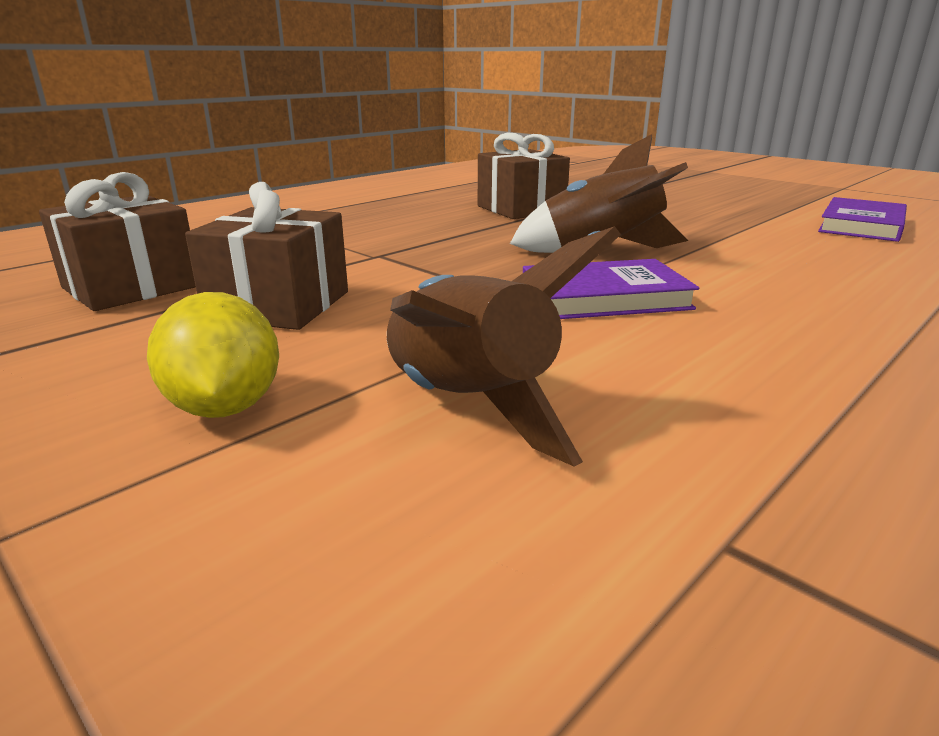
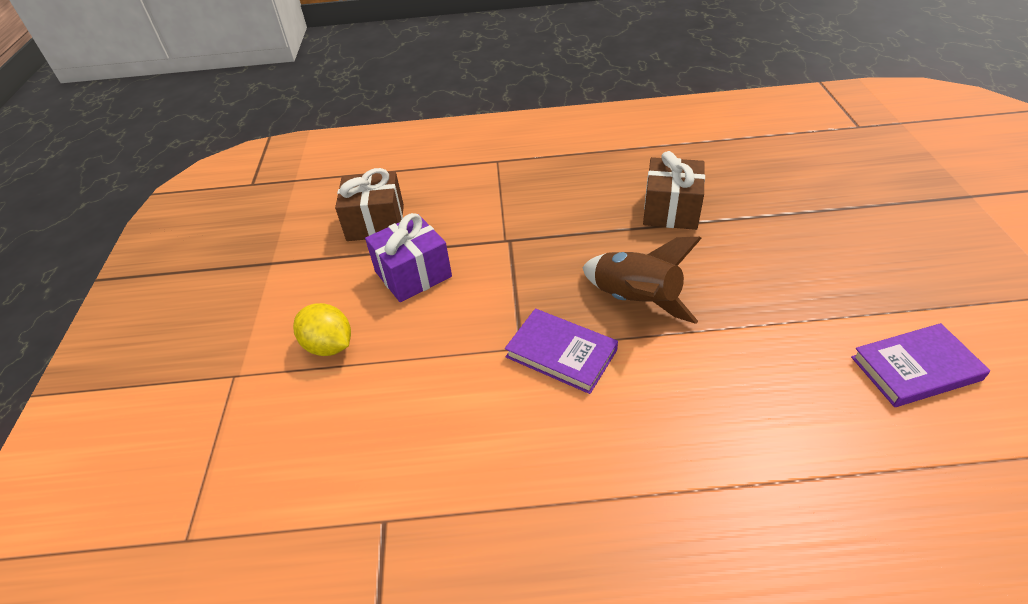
camera: 45 degrees right, 20 degrees up
(225, 407) = (329, 346): yellow lemon -> yellow lemon turned 75 degrees counterclockwise
(279, 305) = (413, 274): brown gift -> purple gift
(466, 406) = (397, 399): brown rocket -> none

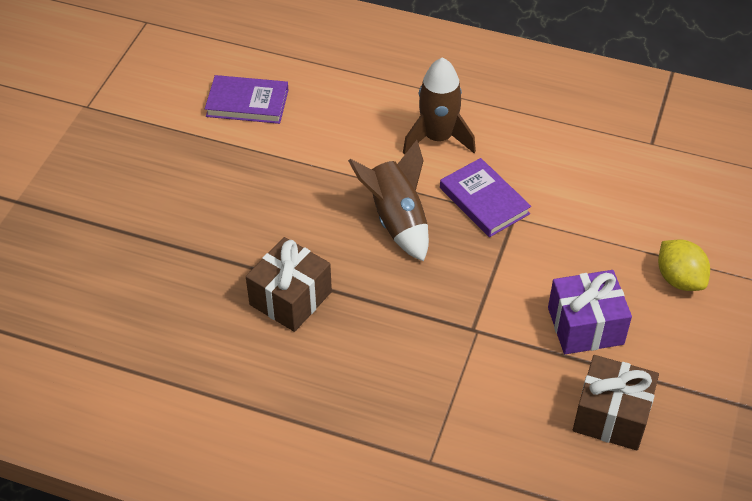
camera: 160 degrees left, 5 degrees up
(662, 412) = (437, 138): none -> brown rocket

